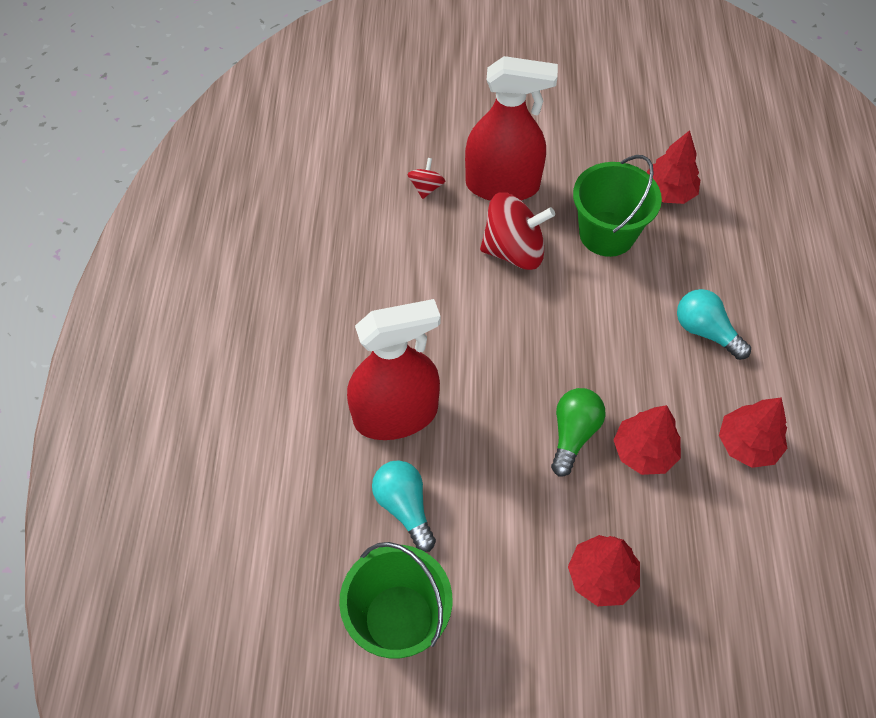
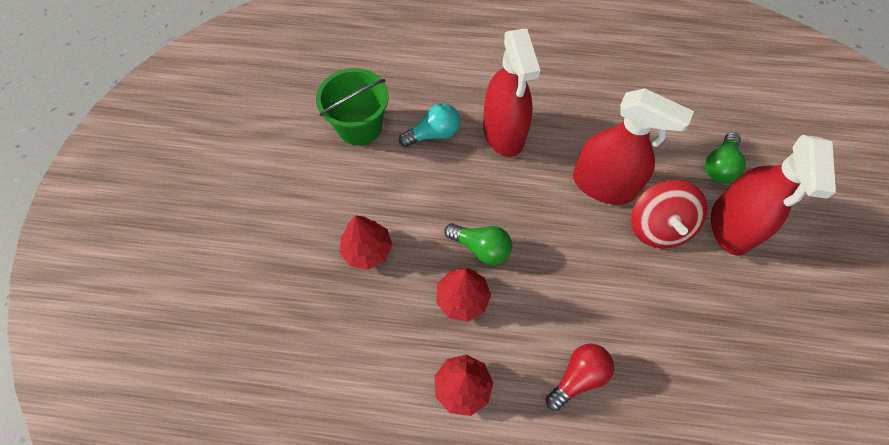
camera: 95 degrees right, 5 degrees up
(426, 188) = (719, 166): red spinning top -> green light bulb
(465, 301) = (603, 185): none -> red spray bottle
(607, 234) = (685, 308): green bucket -> none
(668, 192) = (745, 378): red tree -> none
(705, 331) = (578, 377): turquoise light bulb -> red light bulb

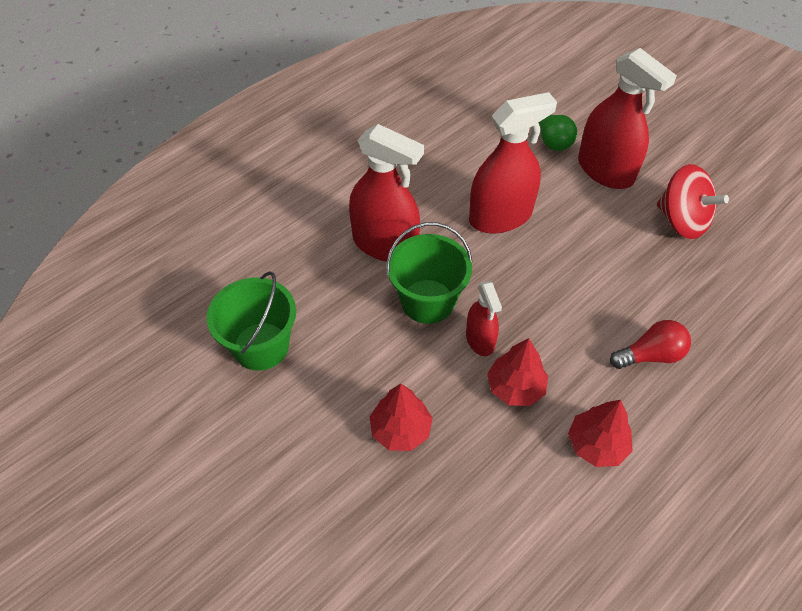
camera: 50 degrees left, 10 degrees down
(433, 134) = (332, 294): turquoise light bulb -> none
(481, 192) = (427, 301): none -> green bucket
(481, 248) = (480, 339): green light bulb -> red spray bottle
(578, 377) = (650, 355): red light bulb -> red light bulb turned 75 degrees clockwise
(658, 226) = (567, 211): red spinning top -> red spinning top (682, 221)

